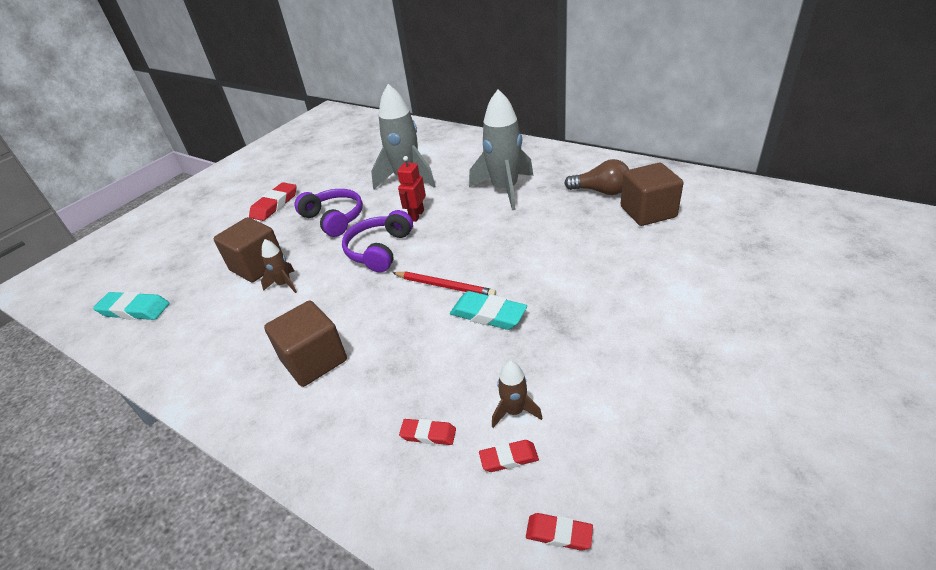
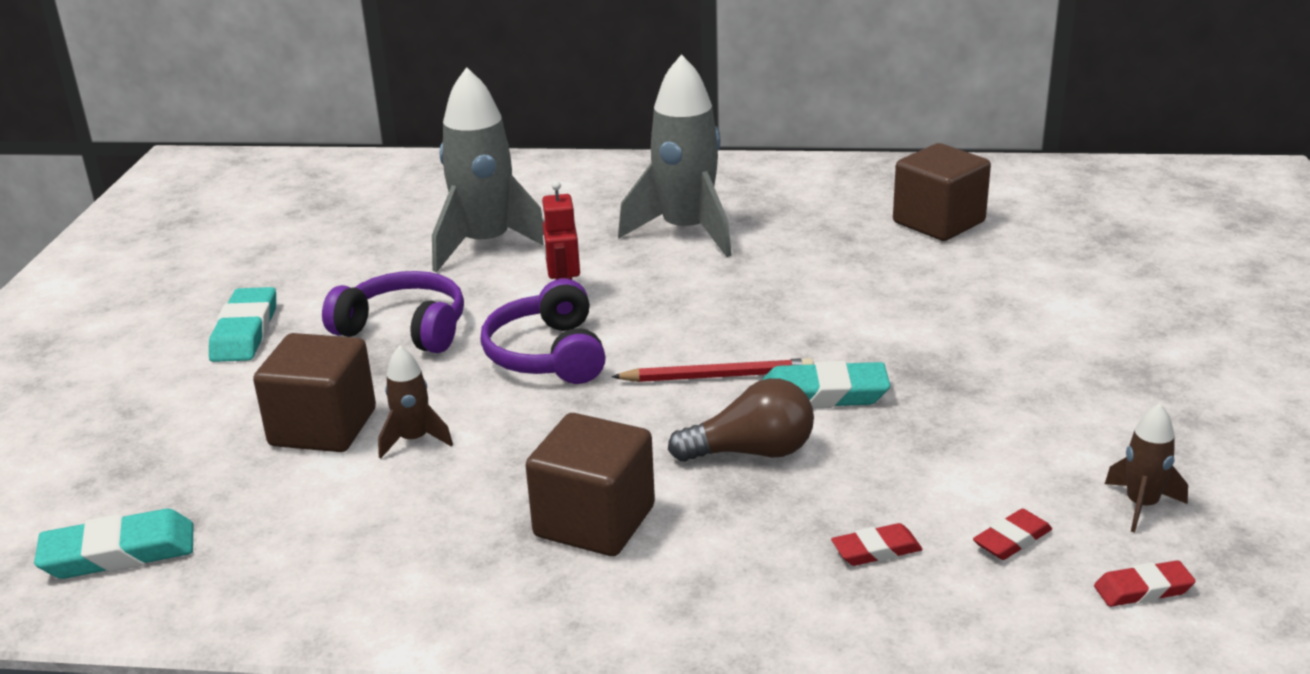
camera: 30 degrees left, 10 degrees down
(274, 205) = (245, 332): red eraser -> turquoise eraser
(514, 411) = (970, 490): brown rocket -> brown rocket (1141, 505)
(601, 191) = (845, 208): brown light bulb -> brown light bulb (752, 452)

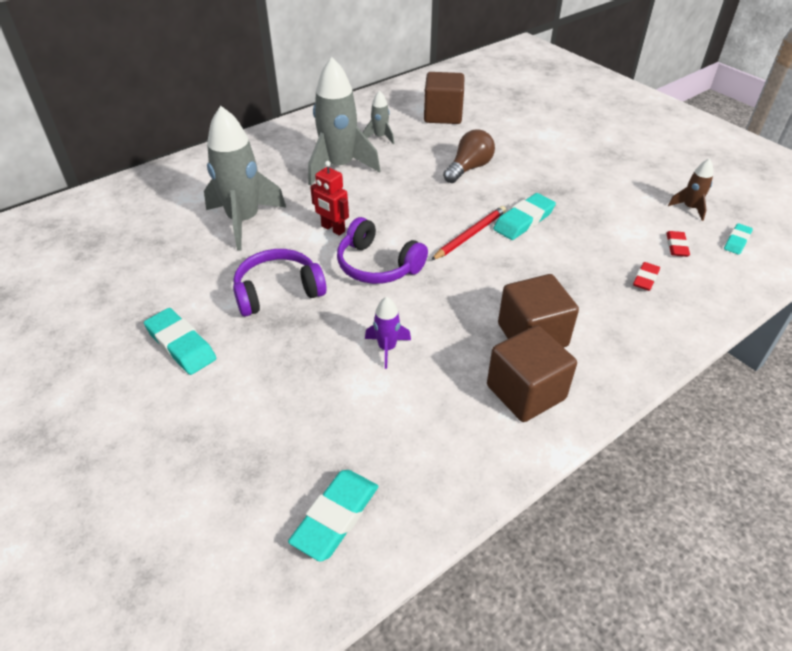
camera: 45 degrees left, 15 degrees up
(323, 427) = (328, 371): brown cube -> brown cube (525, 392)
(414, 440) = (387, 348): brown rocket -> purple rocket
(752, 452) = (539, 263): brown light bulb -> brown light bulb (469, 168)
(798, 217) = (380, 137): none -> grey rocket
(1143, 589) = (737, 241): red eraser -> turquoise eraser

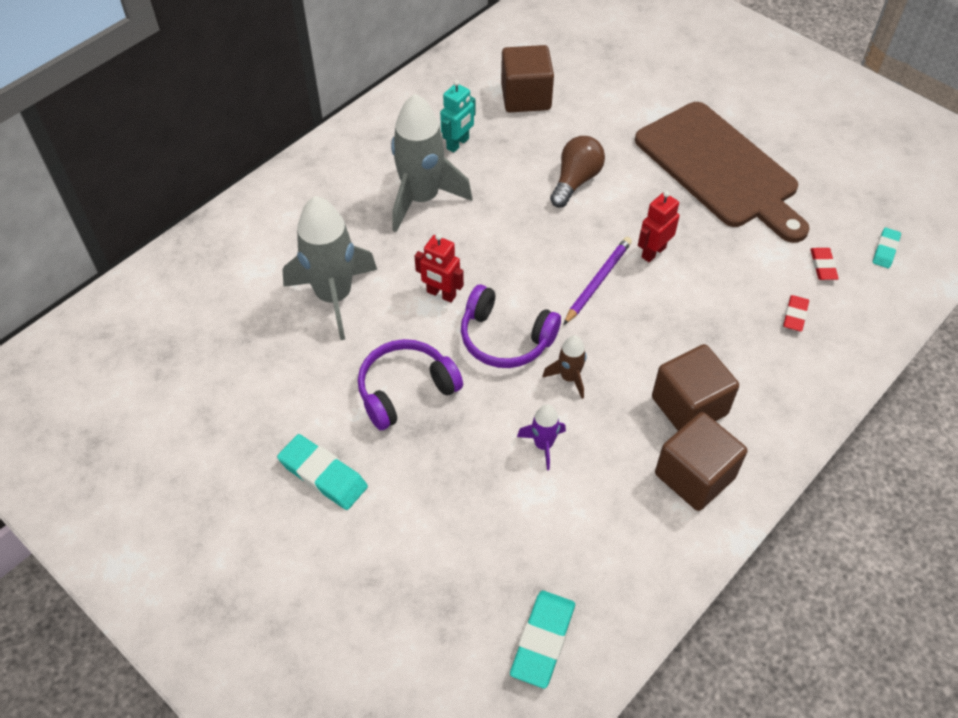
camera: 10 degrees left, 10 degrees up
(380, 137) = (458, 144): grey rocket -> turquoise robot
(470, 235) = (598, 281): red pencil -> purple pencil
(524, 220) = (653, 252): turquoise eraser -> red robot
(593, 172) = (720, 169): none -> brown cutting board
(690, 208) = (832, 209): brown rocket -> brown rocket (569, 378)

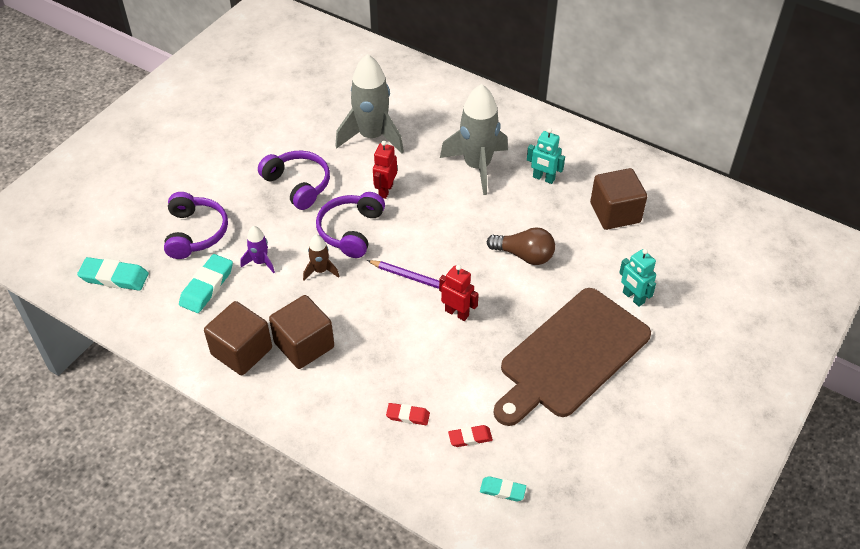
camera: 80 degrees right, 5 degrees down
(323, 475) = (228, 157): turquoise eraser -> turquoise eraser (207, 286)
(472, 525) = (195, 233): none -> purple headphones
(647, 108) = (633, 297): none -> turquoise robot

